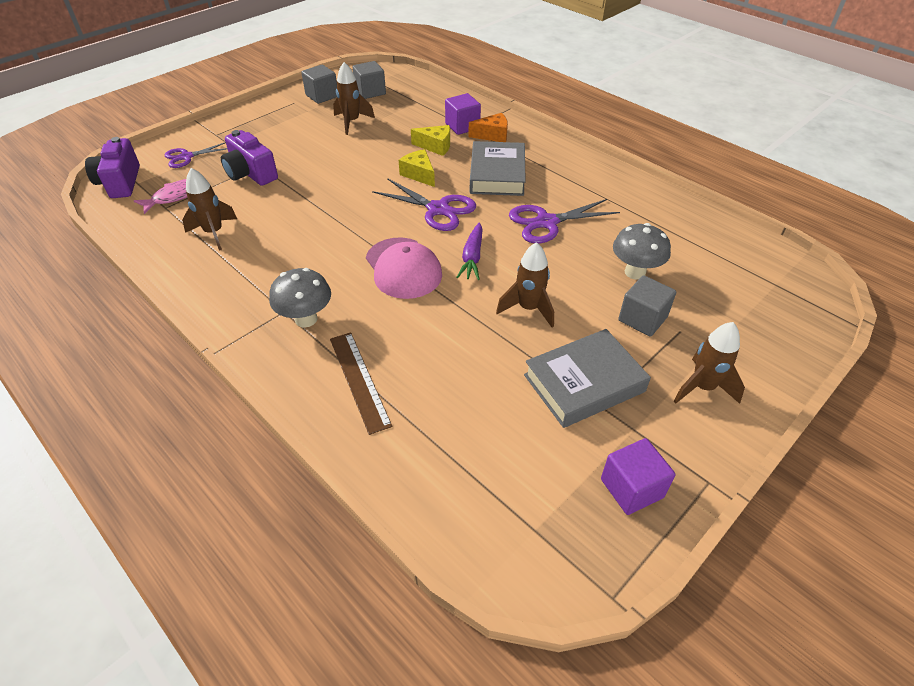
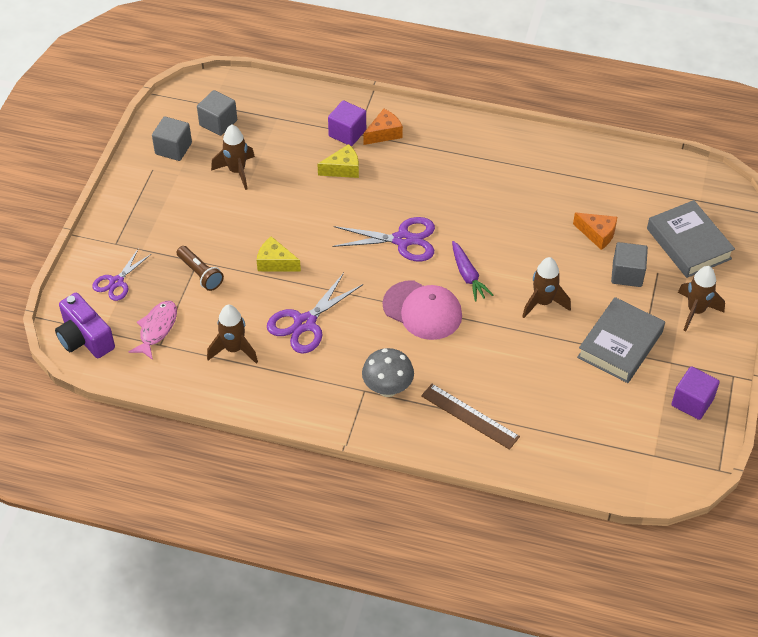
camera: 30 degrees left, 5 degrees up
(251, 173) = (200, 274): purple camera -> brown flashlight
(419, 174) = (355, 209): yellow cheese -> yellow cheese (275, 262)
(497, 174) = (423, 179): grey book -> grey book (688, 244)
(546, 222) = (500, 214): purple scissors -> purple scissors (305, 323)
(635, 272) = (597, 234): grey mushroom -> orange cheese

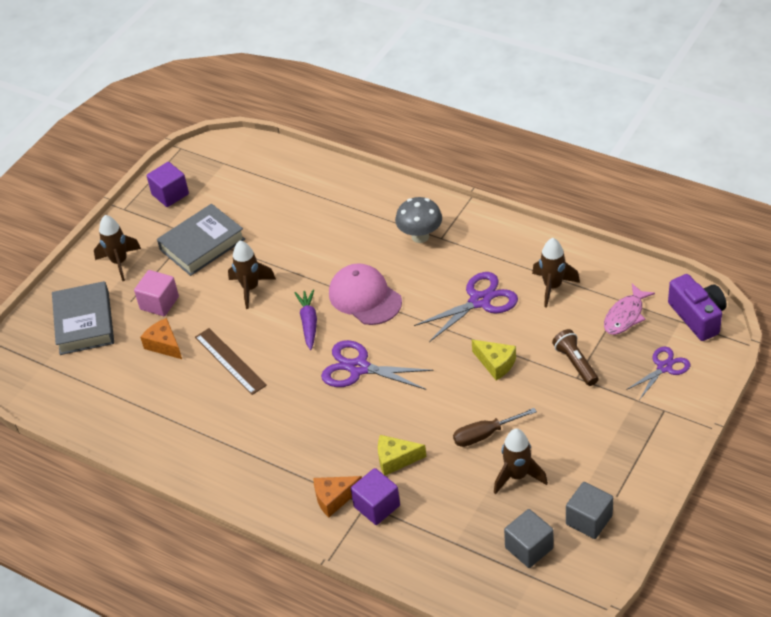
camera: 160 degrees left, 5 degrees down
(272, 199) = (484, 435): none -> brown screwdriver
(470, 416) = (357, 207): brown ruler -> brown ruler (230, 361)
(627, 274) = (159, 303): grey cube -> pink cube

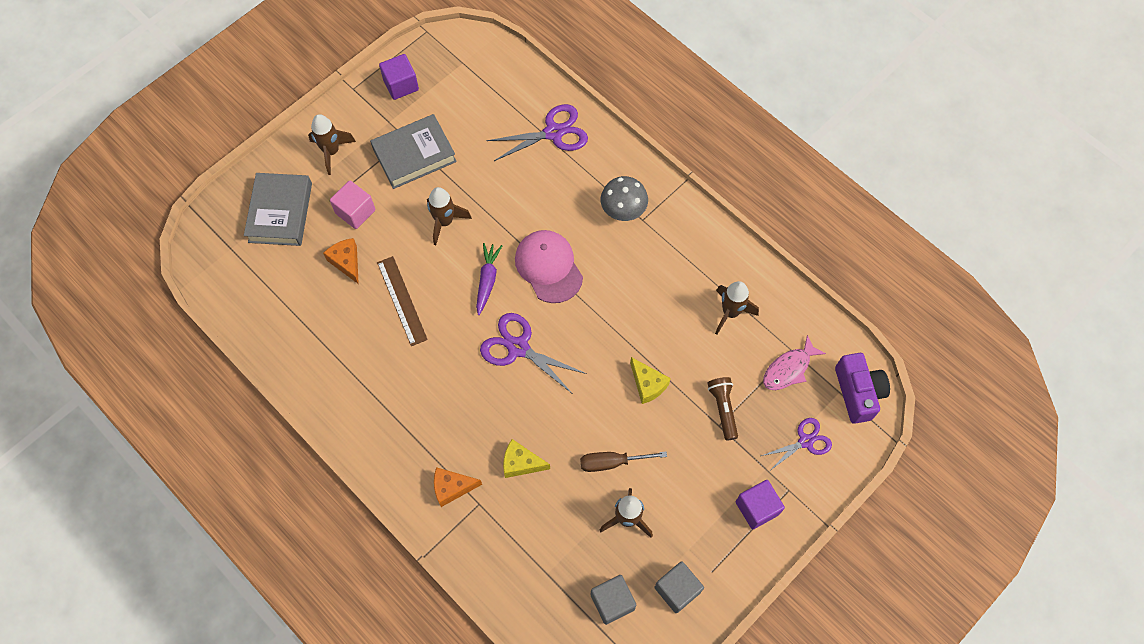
camera: 10 degrees right, 20 degrees up
(377, 506) = (488, 509): purple cube -> purple cube (757, 508)
(480, 301) = (655, 307): purple scissors -> purple scissors (553, 133)

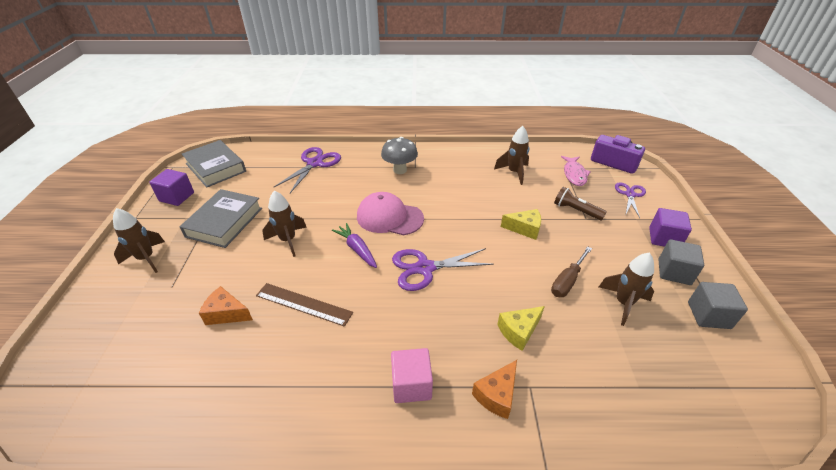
camera: 45 degrees left, 25 degrees down
(280, 212) = (125, 323): grey book -> grey book (215, 167)
(355, 212) = (204, 279): pink cube -> pink cube (411, 385)
(612, 602) = (697, 361): grey cube -> grey cube (674, 272)

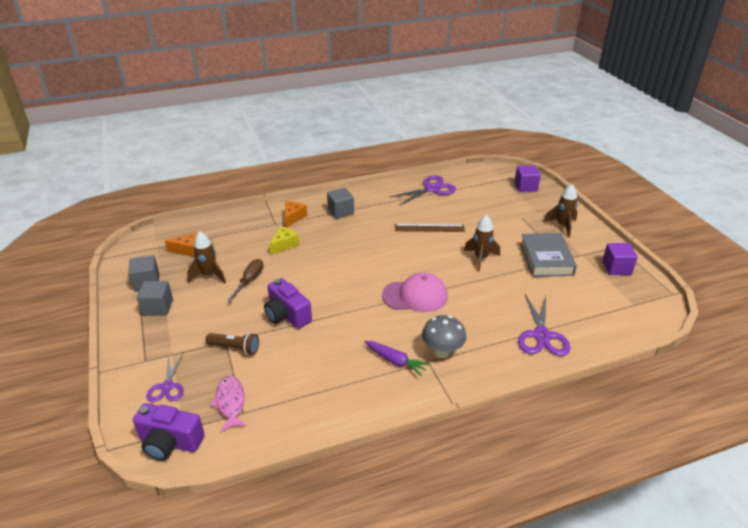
camera: 160 degrees right, 5 degrees down
(215, 167) = (632, 304): grey book -> none
(226, 313) = (470, 214): orange cheese -> orange cheese (188, 250)
(357, 249) = (422, 265): purple carrot -> purple carrot (396, 361)
(411, 385) = (341, 212): pink cube -> grey cube
(425, 268) = (362, 265): purple scissors -> purple scissors (431, 189)
(514, 172) = (307, 385): brown rocket -> none
(524, 229) = (287, 315): yellow cheese -> purple camera
(664, 238) = (152, 338): purple cube -> purple cube (525, 187)

